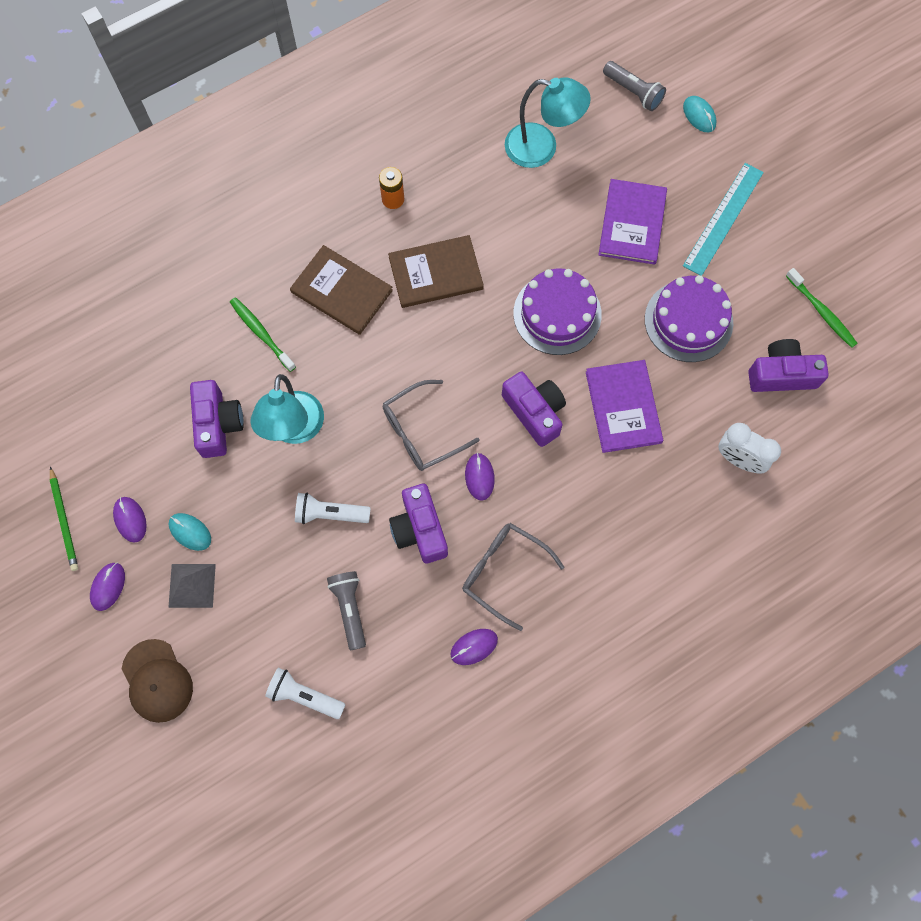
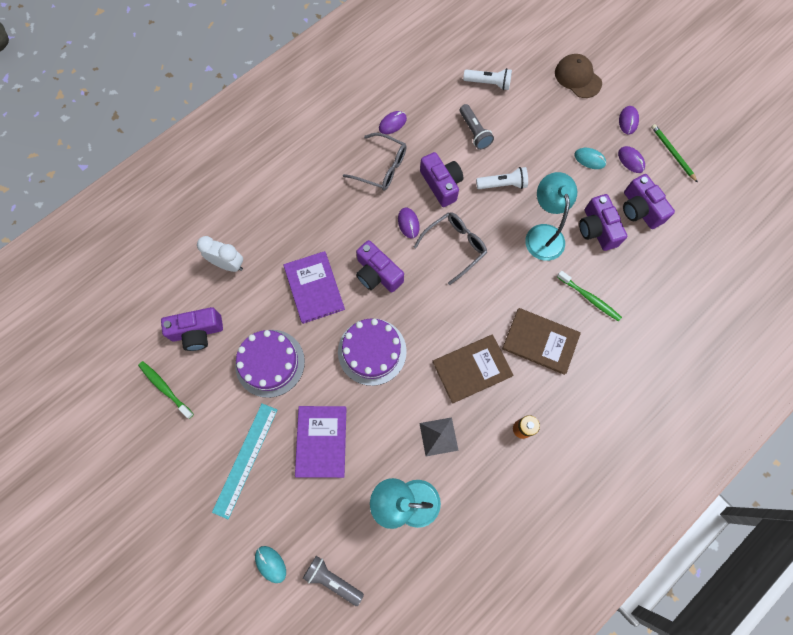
camera: 170 degrees right, 0 degrees up
(147, 442) = (640, 209): none -> purple camera
(192, 585) = (576, 130): grey pyramid -> grey pyramid (438, 436)

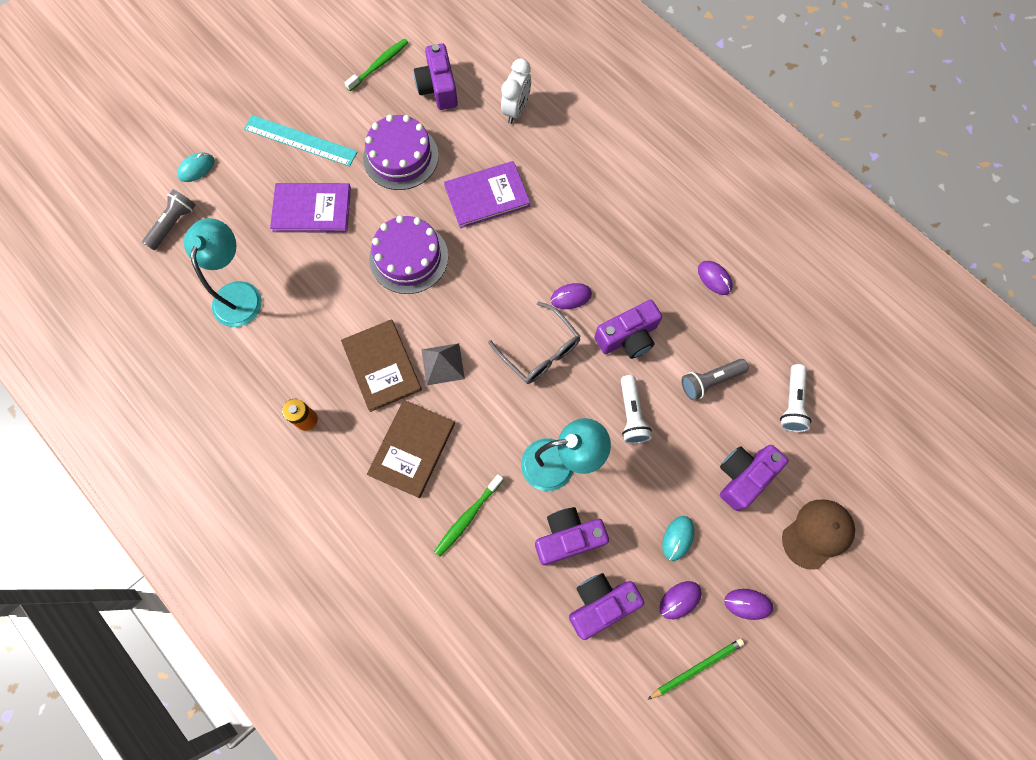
camera: 90 degrees right, 0 degrees up
(377, 274) = (503, 262): purple camera -> purple camera (743, 476)
(381, 167) = (648, 265): grey glasses -> none
(438, 436) = (306, 327): grey pyramid -> grey pyramid (443, 364)

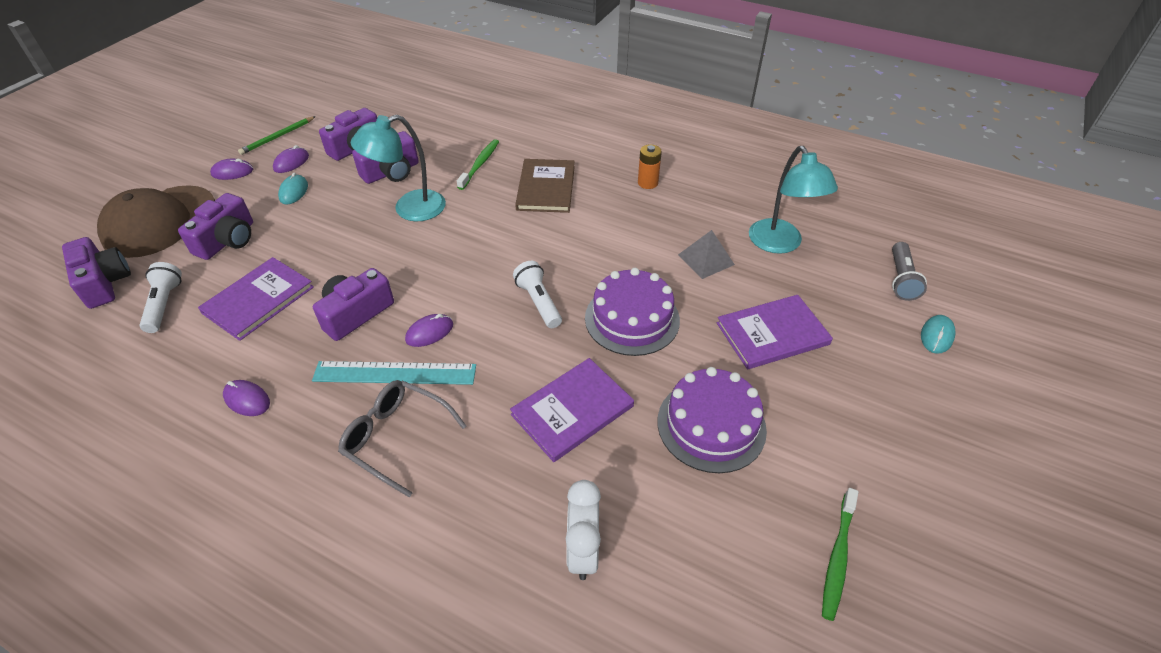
camera: 160 degrees right, 25 degrees down
(300, 140) = (852, 404): turquoise ruler -> turquoise ruler (395, 373)
(382, 366) = (605, 229): brown book -> none
(438, 88) = (722, 549): purple camera -> purple camera (104, 283)
(443, 364) = (547, 245): grey pyramid -> grey pyramid (706, 259)
(539, 350) = (452, 278): grey glasses -> grey glasses (397, 438)
(631, 414) = (344, 255): white flashlight -> white flashlight (538, 302)
(710, 381) = (258, 300): grey flashlight -> purple book
(817, 533) = (159, 221): brown cap -> brown cap, size x1.56

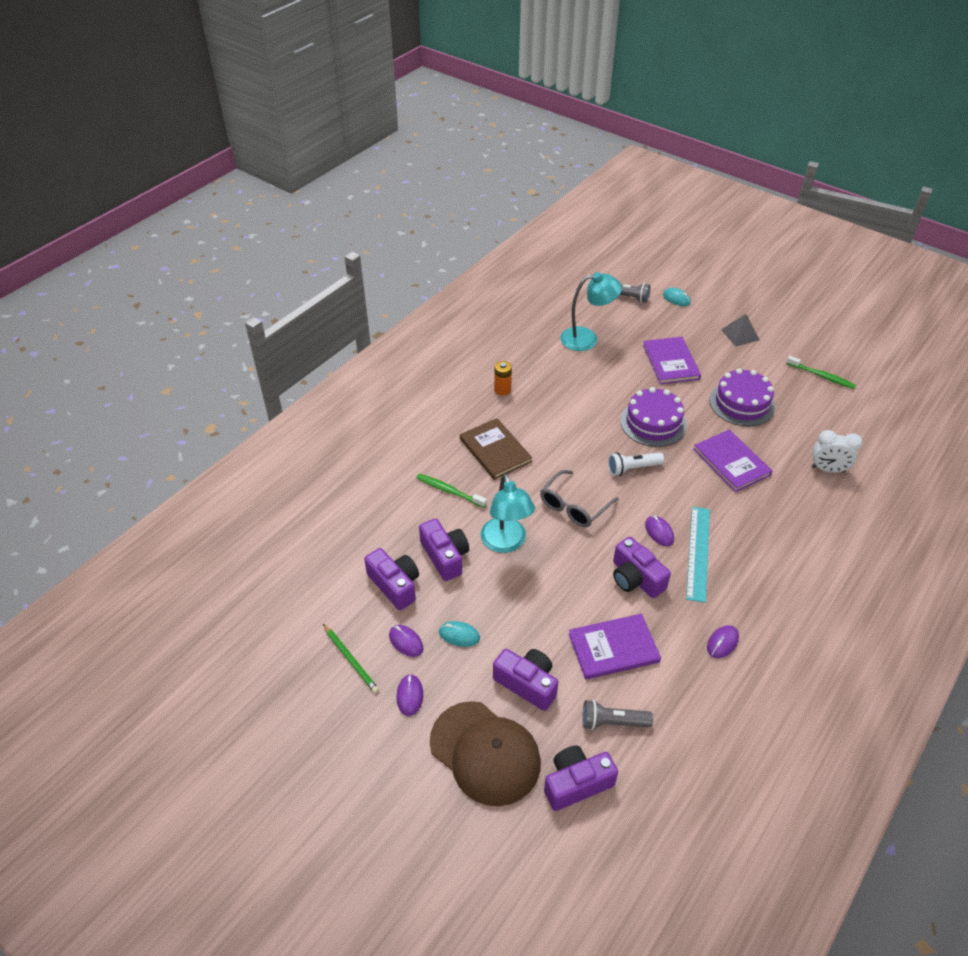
camera: 80 degrees left, 0 degrees up
(164, 304) = (612, 722): white flashlight -> grey flashlight
(258, 300) = (613, 648): purple book -> purple book turned 60 degrees counterclockwise
(397, 438) = (755, 551): grey glasses -> grey glasses (574, 506)
(546, 188) = (495, 450): brown book -> brown book turned 45 degrees clockwise
(706, 259) = (598, 376): grey pyramid -> grey pyramid (740, 334)

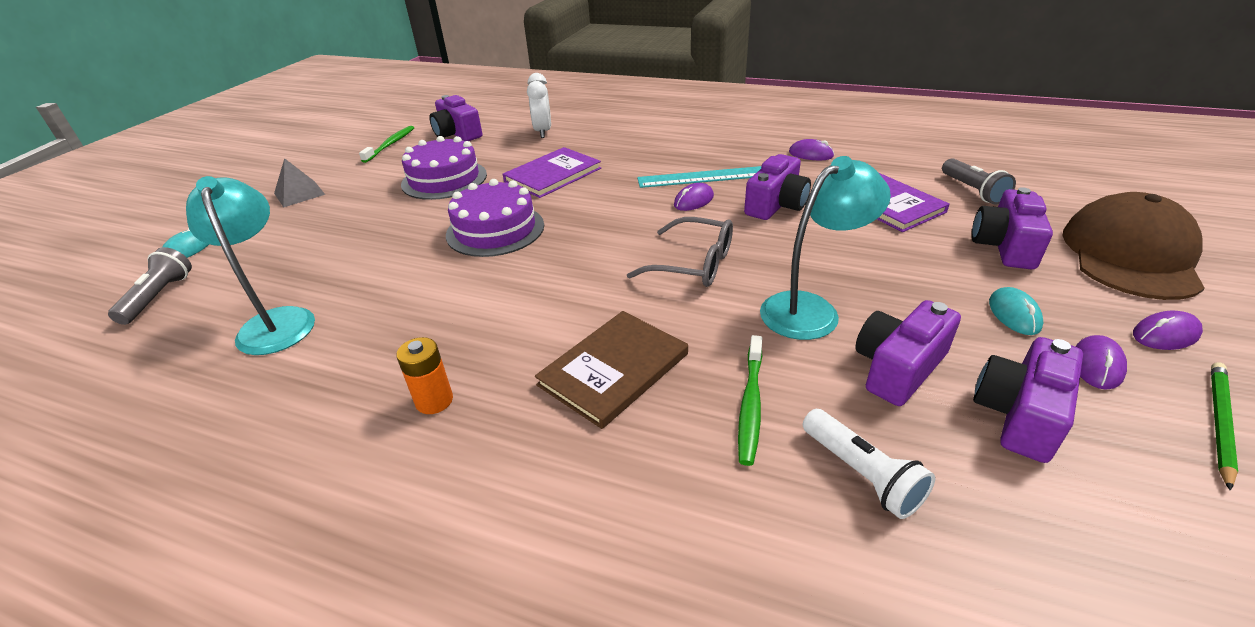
camera: 105 degrees left, 10 degrees down
(576, 783) = (1066, 198): purple camera -> purple camera (457, 134)
(632, 468) = (594, 232): white flashlight -> white flashlight (862, 474)
(670, 362) = (356, 234): purple book -> none

